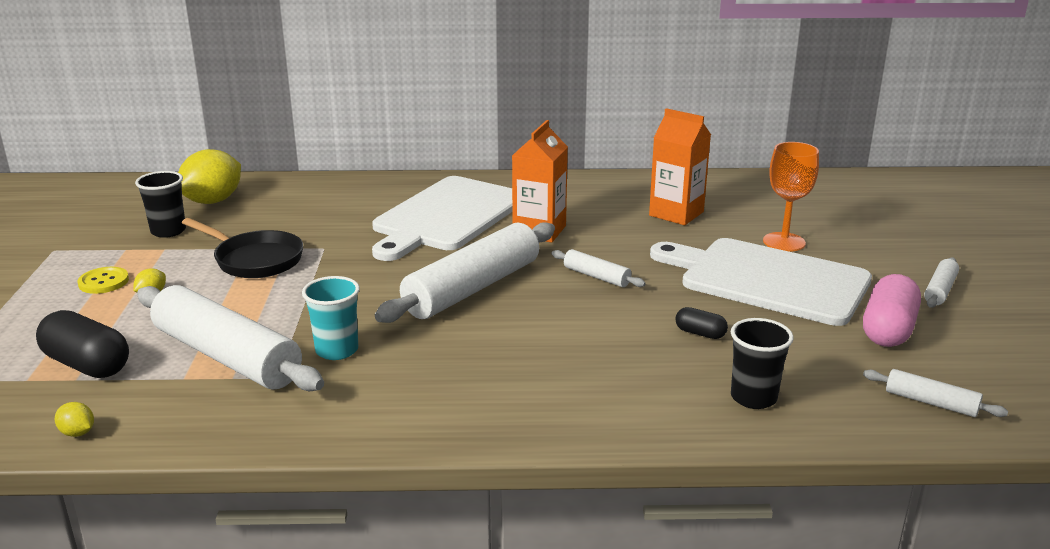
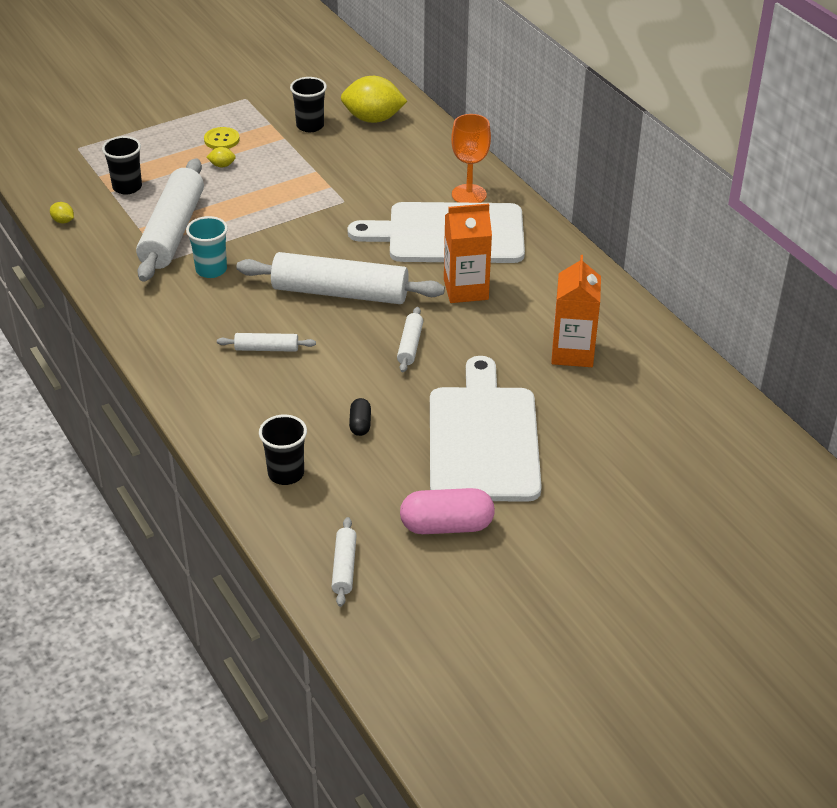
camera: 60 degrees right, 15 degrees up
(78, 433) = (63, 221): yellow lemon -> yellow lemon turned 60 degrees counterclockwise
(87, 365) = (127, 187): black capsule -> black cup
(255, 260) = (300, 181): black pan -> none
(784, 242) = (570, 431): orange goblet -> orange goblet (469, 195)
(940, 290) = (552, 547): white rolling pin -> white rolling pin (266, 348)

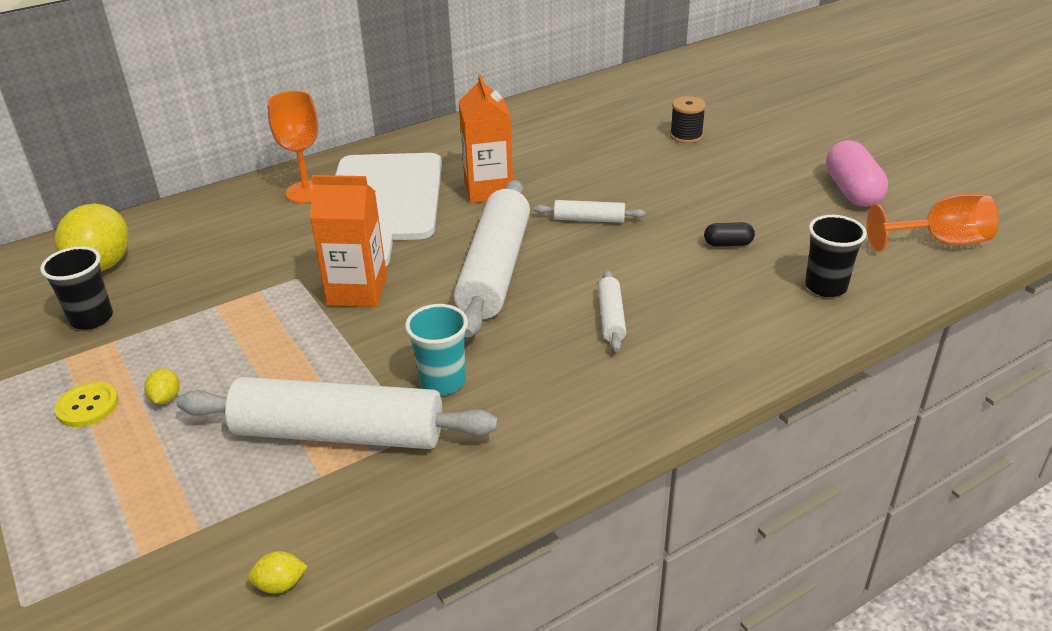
camera: 90 degrees left, 5 degrees down
(63, 221) = (280, 584): yellow lemon -> yellow lemon turned 45 degrees clockwise
(127, 187) = (193, 507): black cup -> none
(344, 567) = (940, 242): white rolling pin -> orange goblet
(483, 439) = (724, 176): white cutting board -> none
(570, 421) = (686, 136): none -> black spool
(572, 352) = (587, 135): orange carton -> orange carton (357, 291)

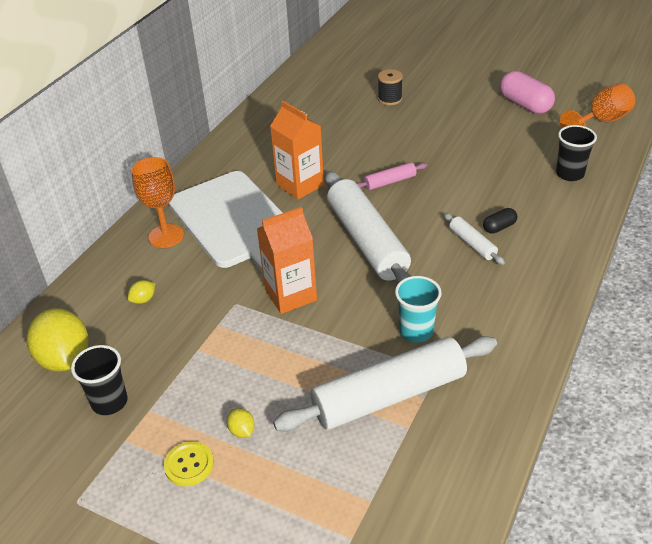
camera: 30 degrees left, 5 degrees up
(280, 584) = (460, 505): yellow lemon -> yellow lemon (143, 300)
(589, 219) = (390, 182): white rolling pin -> pink rolling pin
(728, 244) = (490, 167): black capsule -> black capsule (499, 227)

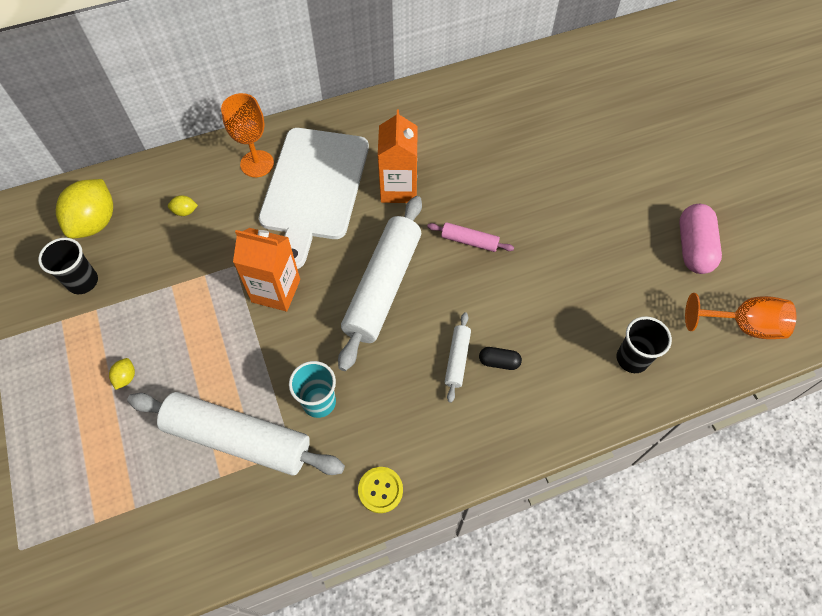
camera: 40 degrees right, 20 degrees up
(189, 465) = (73, 374): yellow button -> yellow button (380, 490)
(390, 99) = (577, 149): black spool -> none

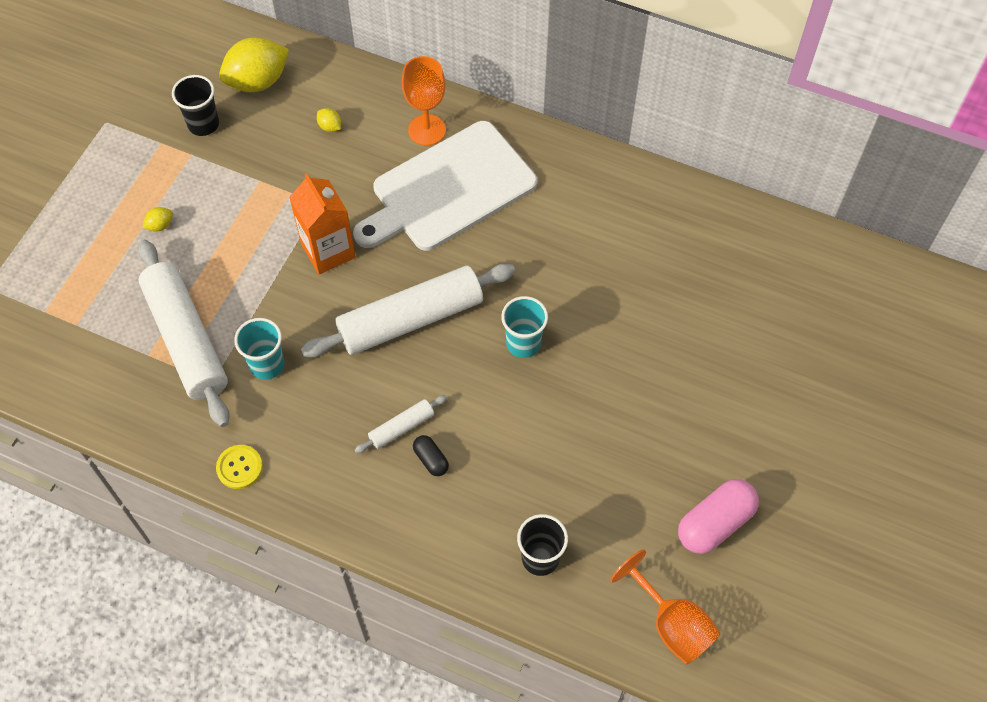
camera: 45 degrees right, 0 degrees up
(399, 188) = (517, 248): orange carton -> none
(469, 241) = (523, 343): pink rolling pin -> turquoise cup

